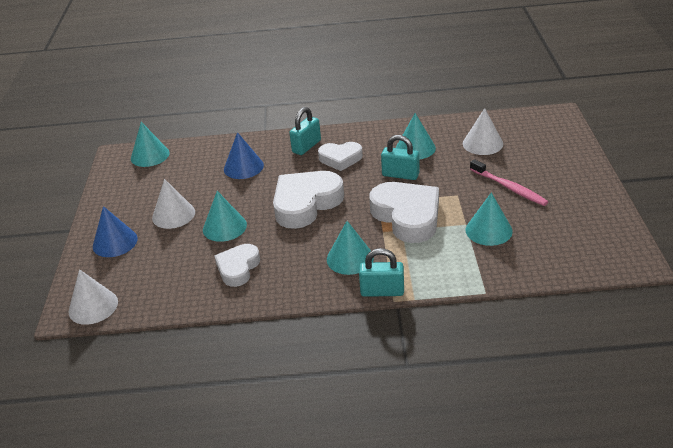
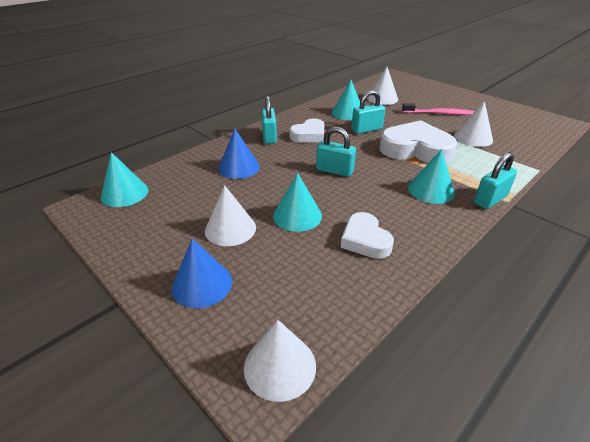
camera: 45 degrees left, 0 degrees up
(306, 203) = (334, 170): white heart -> turquoise padlock
(488, 230) = (473, 137): turquoise cone -> white cone

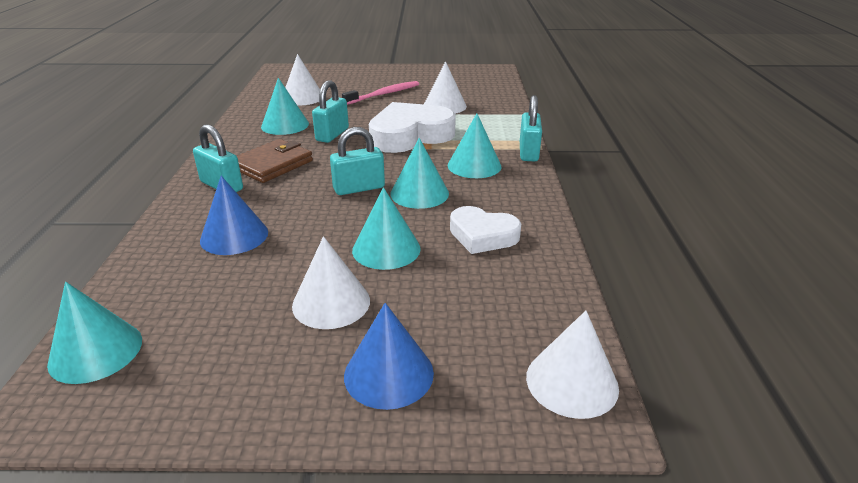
camera: 45 degrees left, 5 degrees down
(309, 135) = (272, 164): white heart -> brown wallet
(365, 191) = (419, 193): none -> turquoise cone

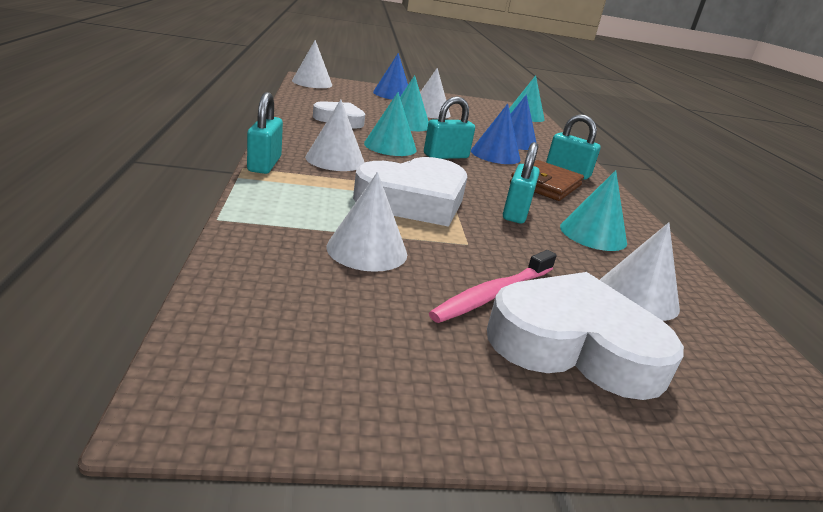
camera: 170 degrees right, 5 degrees down
(292, 201) = (495, 154): none -> blue cone
(358, 82) = (575, 345): none -> white heart
(474, 165) = (335, 159): turquoise cone -> white cone

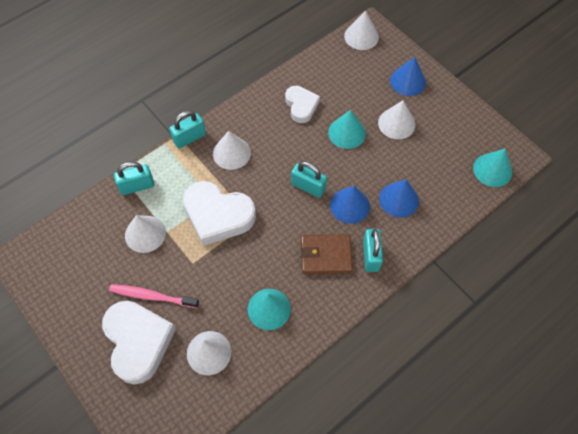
camera: 60 degrees right, 35 degrees up
(390, 146) = (287, 156): turquoise cone -> none
(516, 212) = (257, 262): turquoise padlock -> turquoise padlock (137, 186)

